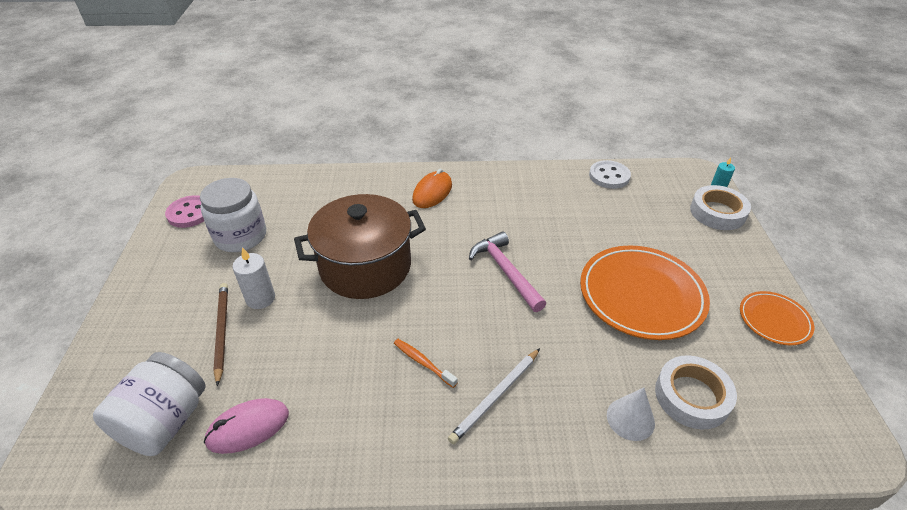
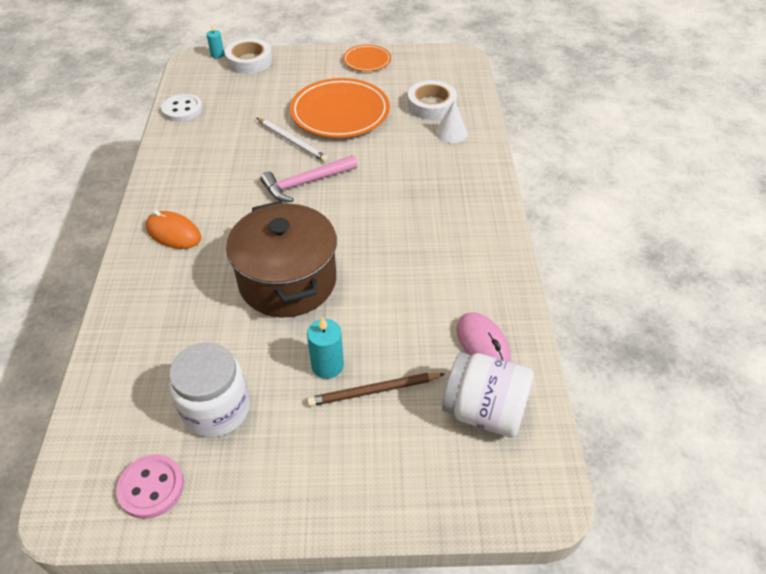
camera: 90 degrees left, 5 degrees up
(260, 298) = (327, 365): white candle -> turquoise candle
(423, 362) = (408, 234): orange toothbrush -> none
(496, 396) = (439, 194): white pencil -> white pencil (292, 141)

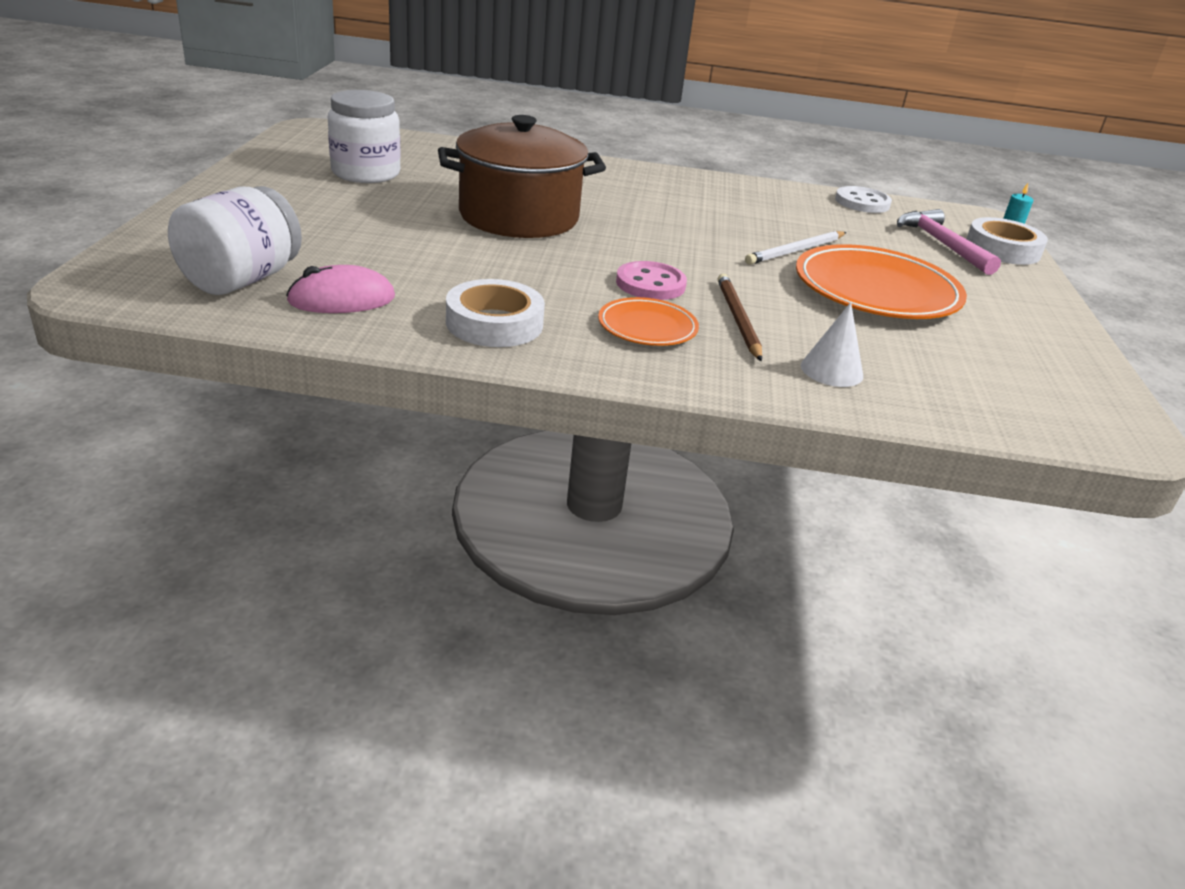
camera: 95 degrees right, 15 degrees down
(151, 487) = (306, 148): pink button -> pink button (650, 284)
(173, 233) = (621, 179): orange mouse -> none
(305, 183) = (700, 247): pink hammer -> pink hammer (942, 244)
(327, 365) = (379, 218): turquoise candle -> none
(367, 61) = (1052, 335): orange plate -> orange plate (647, 327)
(374, 391) = (325, 232): brown pencil -> brown pencil (737, 319)
(431, 105) = (919, 368): white tape -> white tape (494, 323)

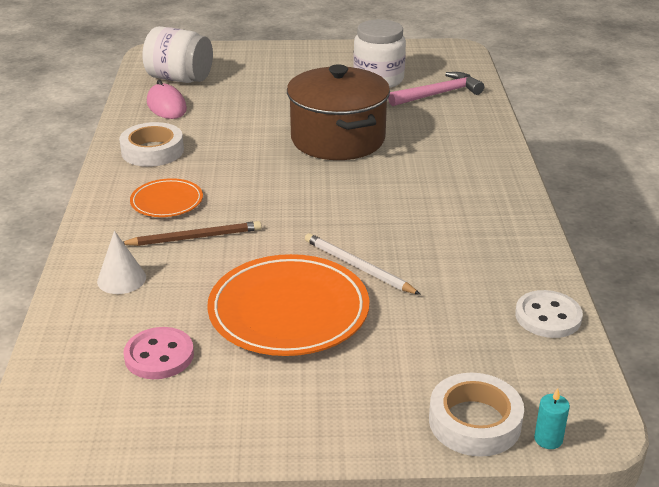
camera: 85 degrees right, 0 degrees up
(650, 284) = (241, 199): pink button -> pink button (159, 356)
(942, 244) = (453, 369): pink hammer -> pink hammer (439, 94)

